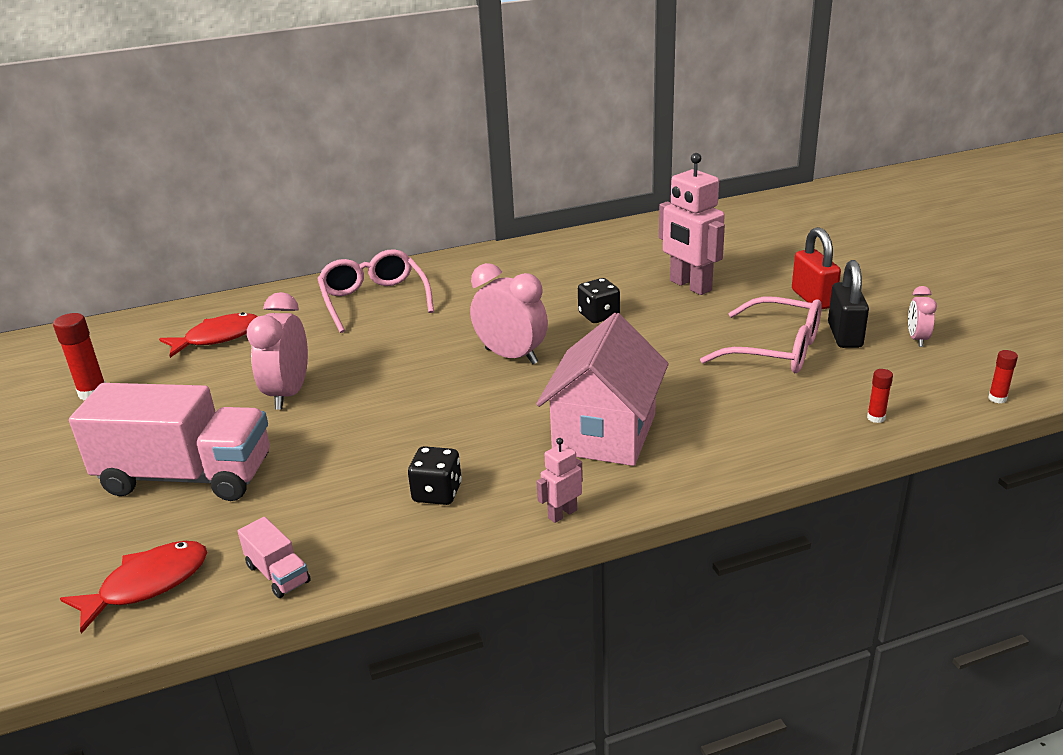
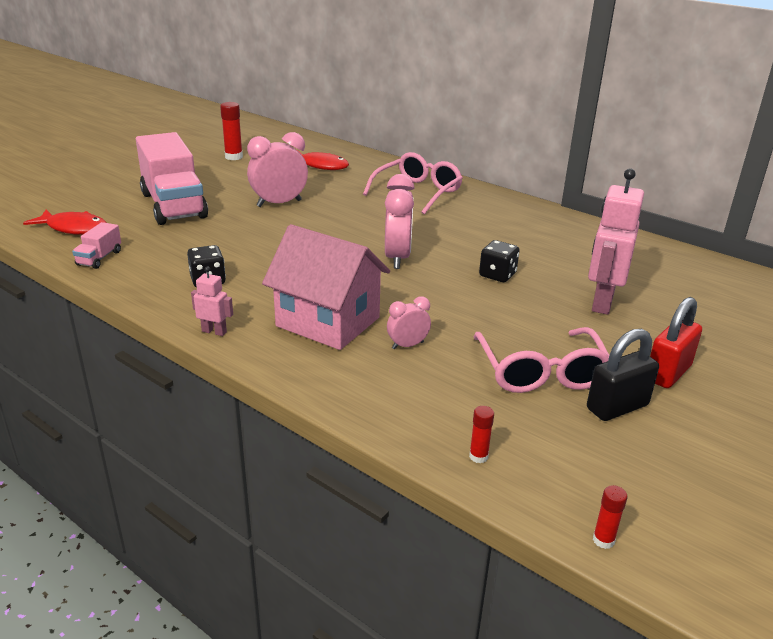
camera: 55 degrees right, 0 degrees up
(604, 433) = (328, 322): pink house -> pink house turned 45 degrees clockwise
(917, 339) = (668, 457): pink clock -> pink clock (407, 345)

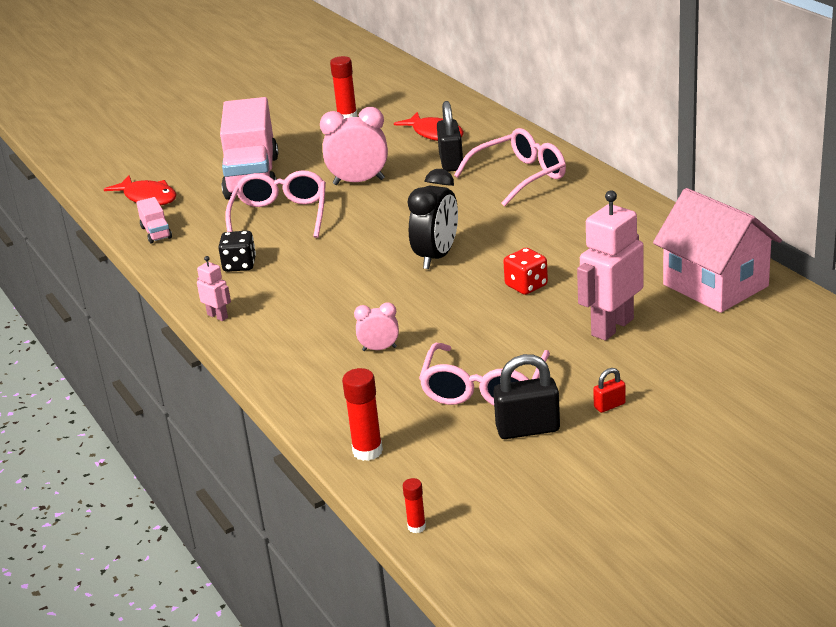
camera: 25 degrees right, 0 degrees up
(99, 258) = (156, 232): pink truck -> pink truck turned 60 degrees counterclockwise
(222, 235) = (280, 216): none -> pink glasses
(328, 322) = (322, 318): pink house -> pink house (715, 285)
(351, 185) = (451, 162): none -> black padlock
(397, 258) = (437, 257): pink clock -> black clock
(478, 456) = (367, 451): red glue stick -> red glue stick, size x1.77
(497, 275) = (526, 286): black dice -> red dice
(668, 373) = (609, 405): red padlock -> red padlock, size x0.51

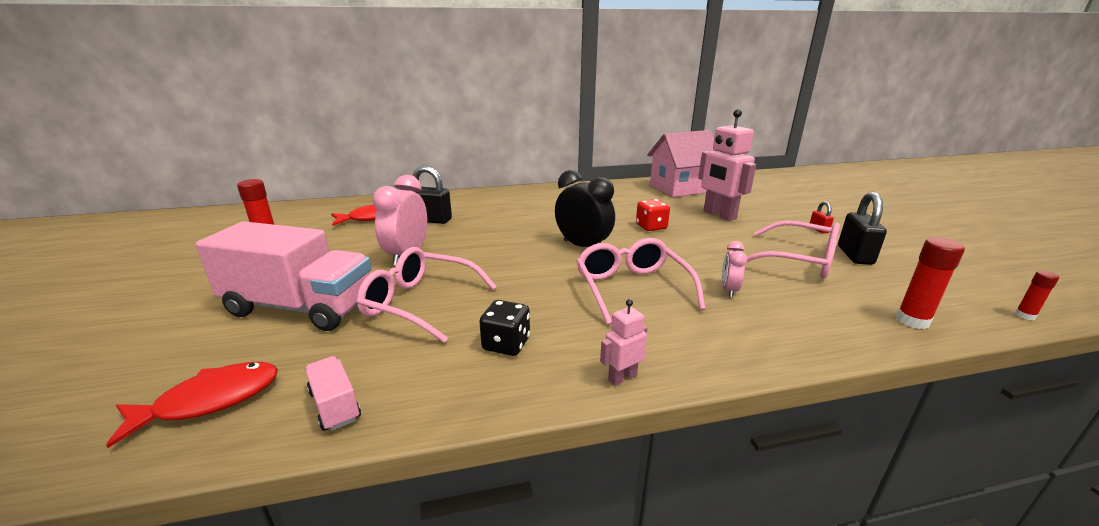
camera: 75 degrees left, 5 degrees down
(156, 232) = (335, 405): pink truck -> pink truck turned 120 degrees counterclockwise
(520, 176) = (488, 205): pink glasses -> pink glasses (631, 288)

